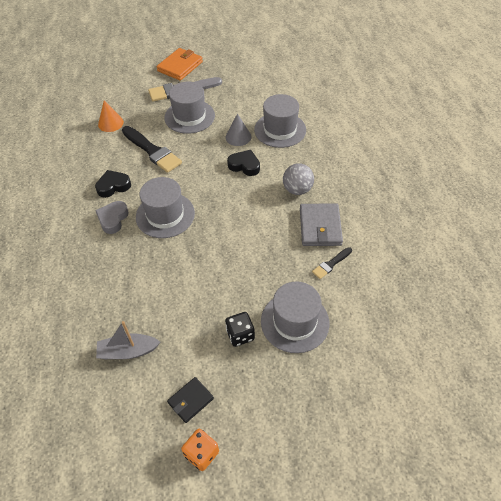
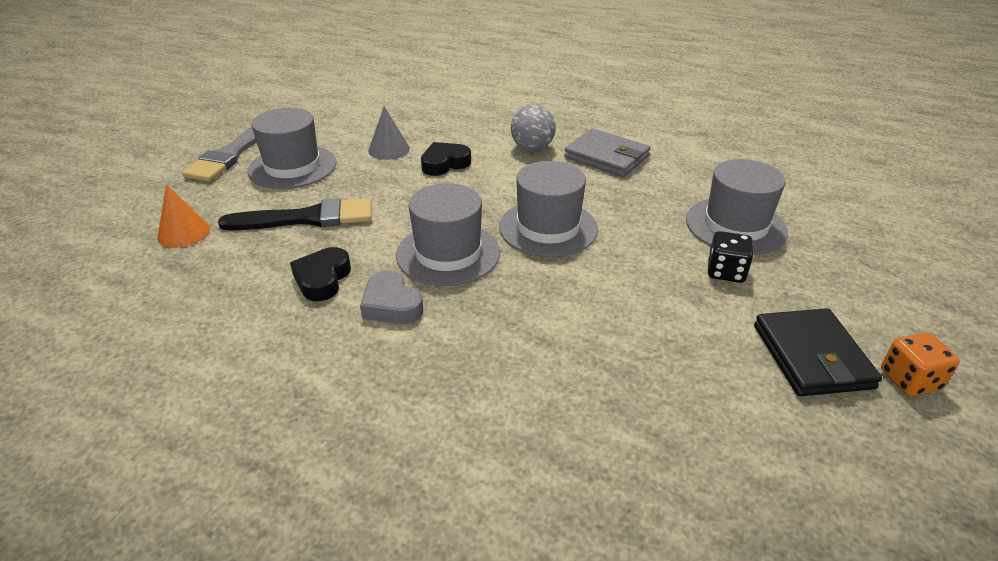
camera: 55 degrees left, 15 degrees down
(128, 351) = (679, 387): grey boat -> none
(180, 66) = (184, 138): orange wallet -> none
(190, 400) = (811, 356): black wallet -> black wallet, size x1.65
(280, 130) = (421, 122): grey hat -> grey hat (548, 228)
(331, 264) = (669, 172): black brush -> none

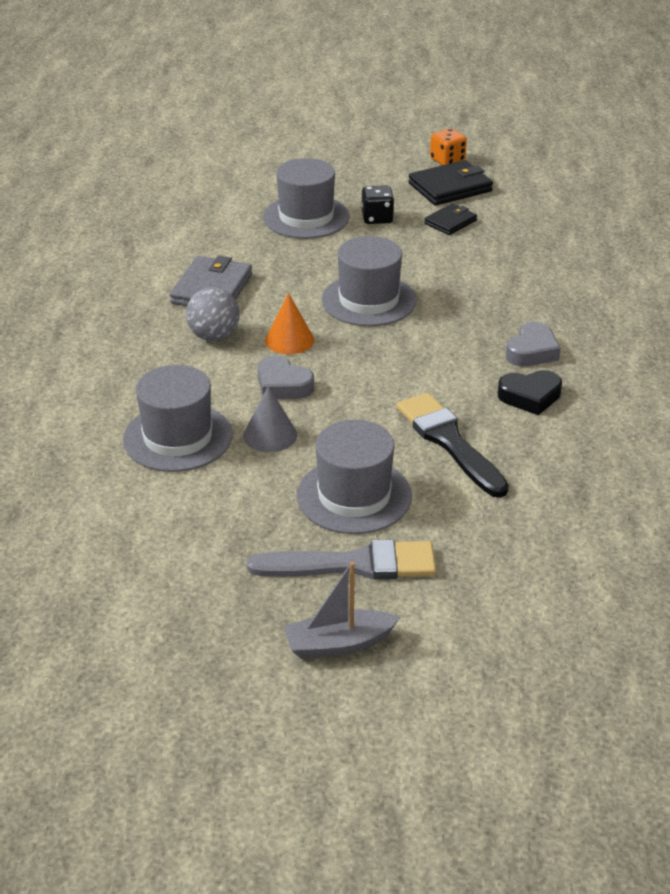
camera: 110 degrees left, 0 degrees up
(179, 138) = (339, 644): none -> grey boat
(183, 233) = (533, 516): orange cone -> orange cone (289, 340)
(444, 164) = (283, 385): black heart -> grey heart
(448, 253) = (444, 342): grey hat -> grey hat (177, 437)
(705, 327) = (450, 222): none -> black wallet

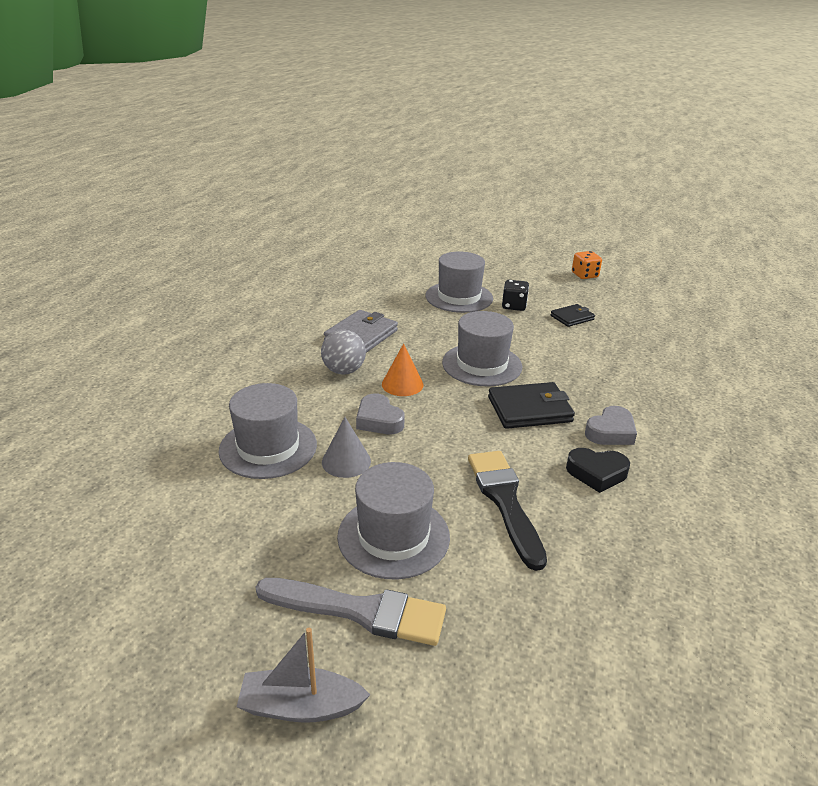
camera: 15 degrees right, 5 degrees down
(450, 187) = (580, 293): black wallet -> black wallet (529, 409)

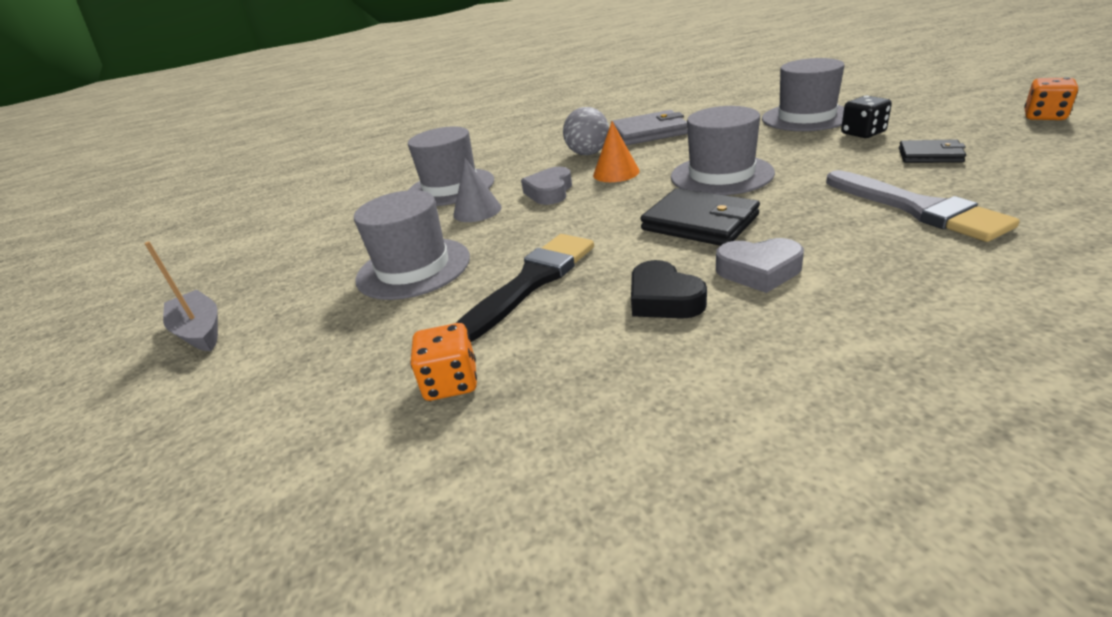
camera: 55 degrees right, 0 degrees up
(360, 611) = (313, 301): grey brush -> grey brush (917, 208)
(583, 593) = (451, 382): none -> orange dice

